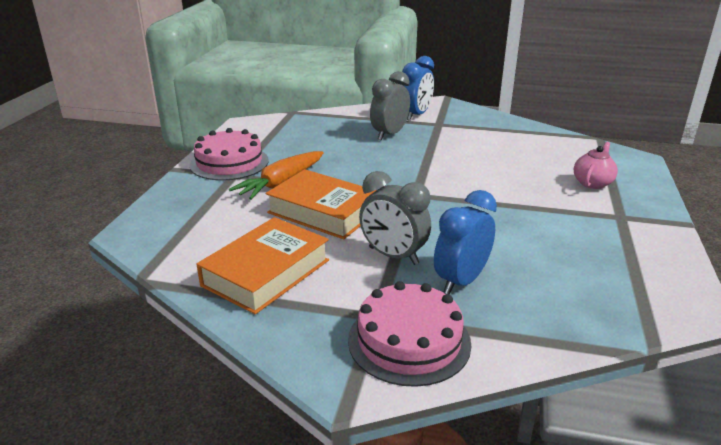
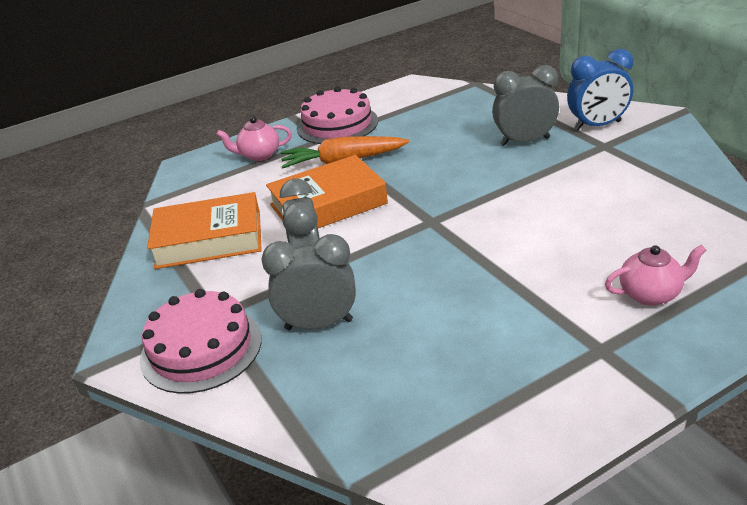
camera: 50 degrees right, 5 degrees up
(196, 202) = (259, 155): none -> pink teapot
(323, 212) = (328, 204): orange book -> orange book turned 75 degrees clockwise
(461, 281) = (319, 324): blue clock -> grey clock

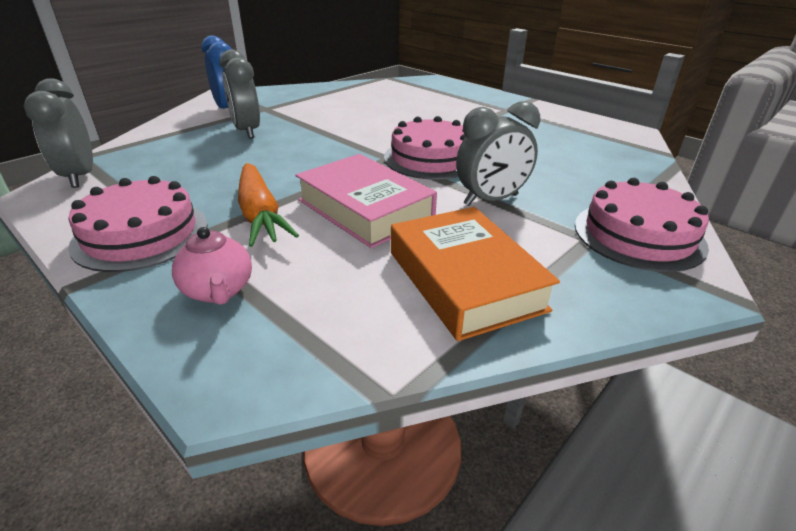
camera: 110 degrees left, 0 degrees up
(319, 324) = (556, 185): grey clock -> grey clock (79, 176)
(328, 204) = (365, 209): orange book -> pink book
(420, 248) = (431, 158): none -> pink cake
(651, 294) = (451, 100): pink teapot -> none

